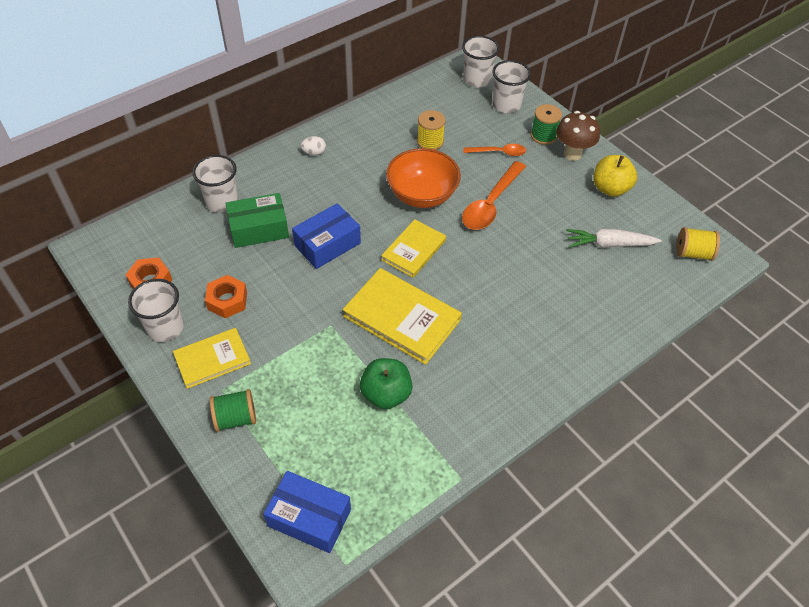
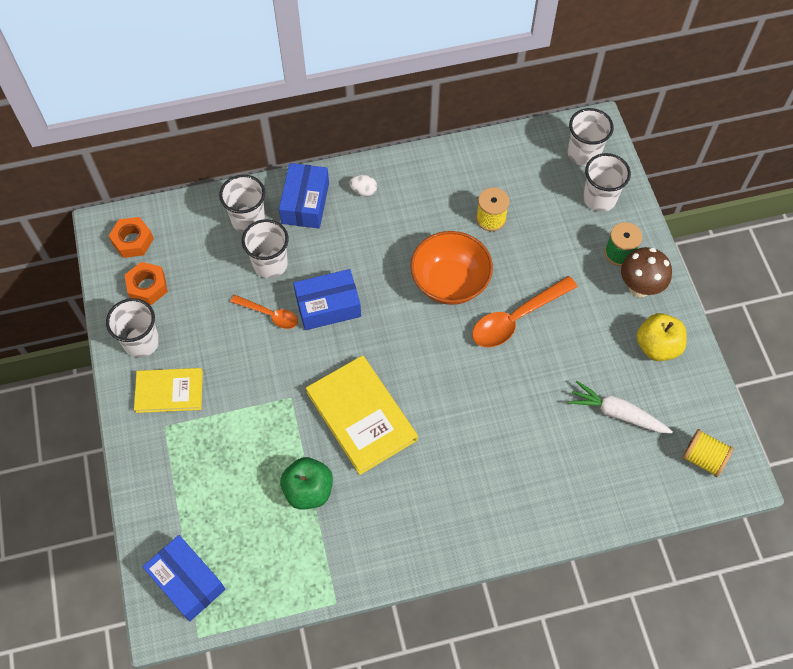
camera: 25 degrees right, 10 degrees up
(227, 300) = (207, 334): orange nut -> orange nut (132, 241)
(236, 418) = (165, 459): green spool -> none
(259, 229) = (270, 264): green box -> white cup
(267, 175) = (305, 203): none -> blue box
(414, 250) = (410, 344): yellow book -> none
(499, 152) = (558, 258): orange spoon -> orange spoon (270, 315)

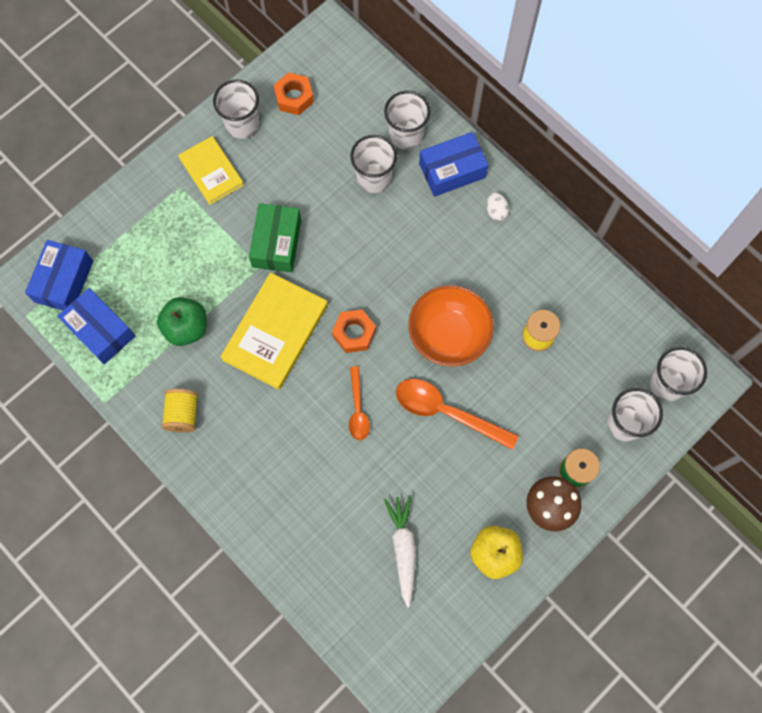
camera: 60 degrees right, 10 degrees up
(132, 241) = (329, 60): orange nut -> orange nut (354, 333)
(270, 315) = (325, 206): orange spoon -> orange spoon (358, 409)
(277, 372) = (276, 243): none -> green box
(328, 306) = (362, 247): blue box -> blue box (100, 330)
(703, 458) = (402, 648): yellow spool -> yellow spool (183, 414)

